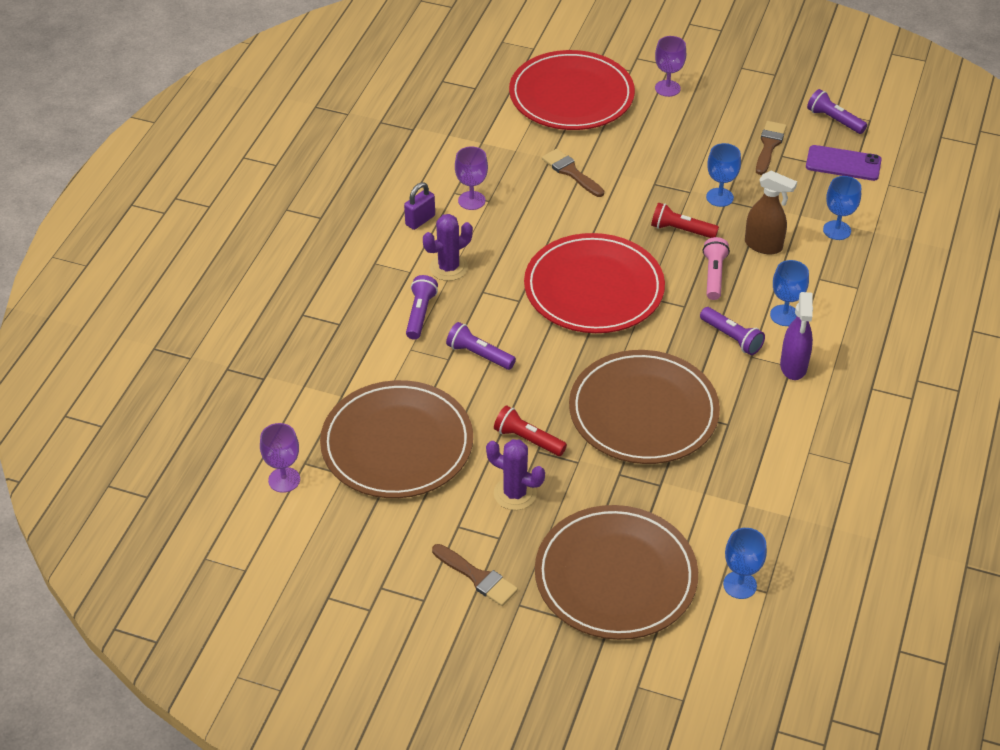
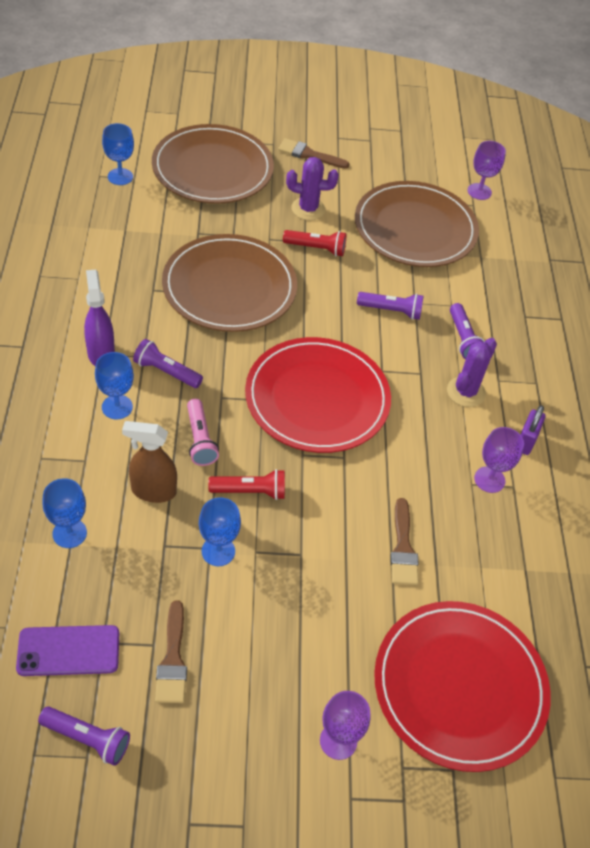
camera: 155 degrees right, 5 degrees up
(571, 172) = (403, 548): brown brush -> brown brush turned 60 degrees clockwise

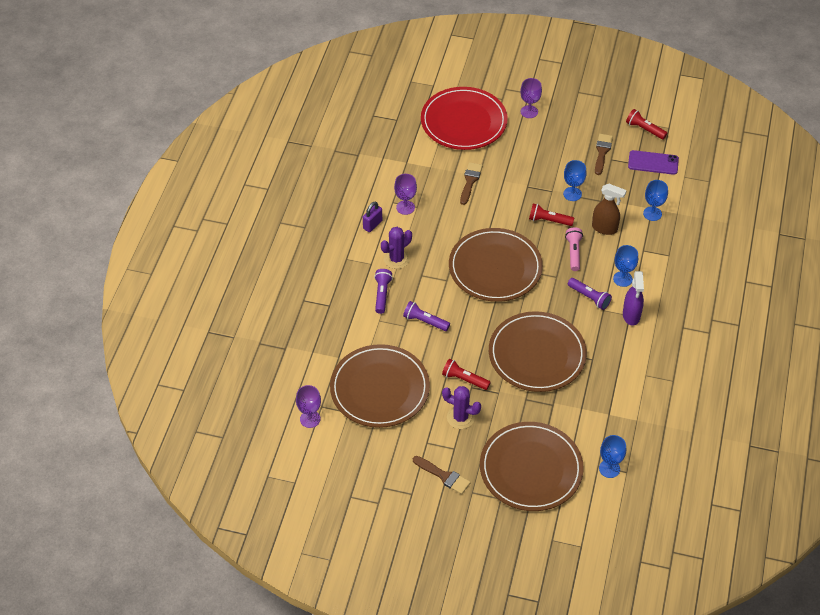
camera: 160 degrees left, 0 degrees up
(87, 739) = (644, 129): purple flashlight -> red flashlight
(317, 398) = (495, 268): red plate -> brown plate

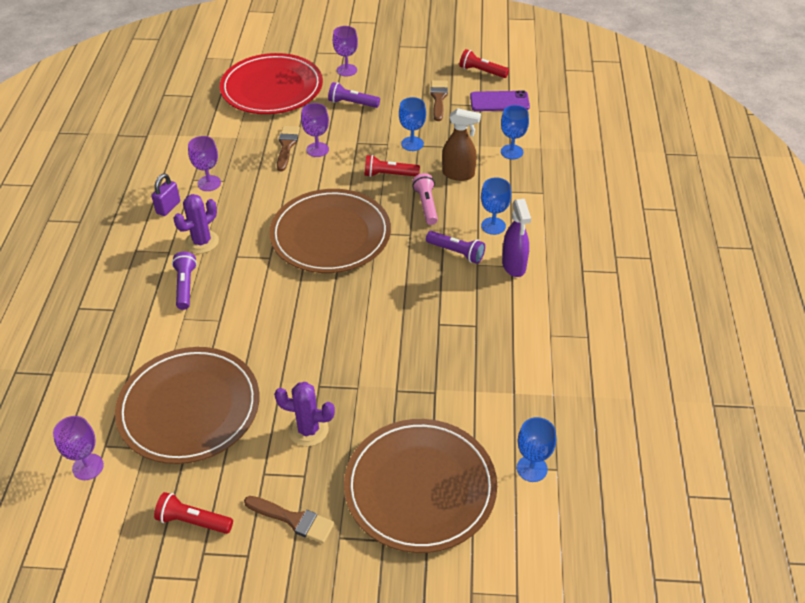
camera: 10 degrees left, 5 degrees down
(425, 321) = (245, 311): purple flashlight -> purple flashlight (352, 103)
(464, 379) = (307, 377): red flashlight -> red flashlight (193, 521)
(494, 188) = (317, 149): none -> purple goblet
(537, 354) = (401, 330): brown plate -> none

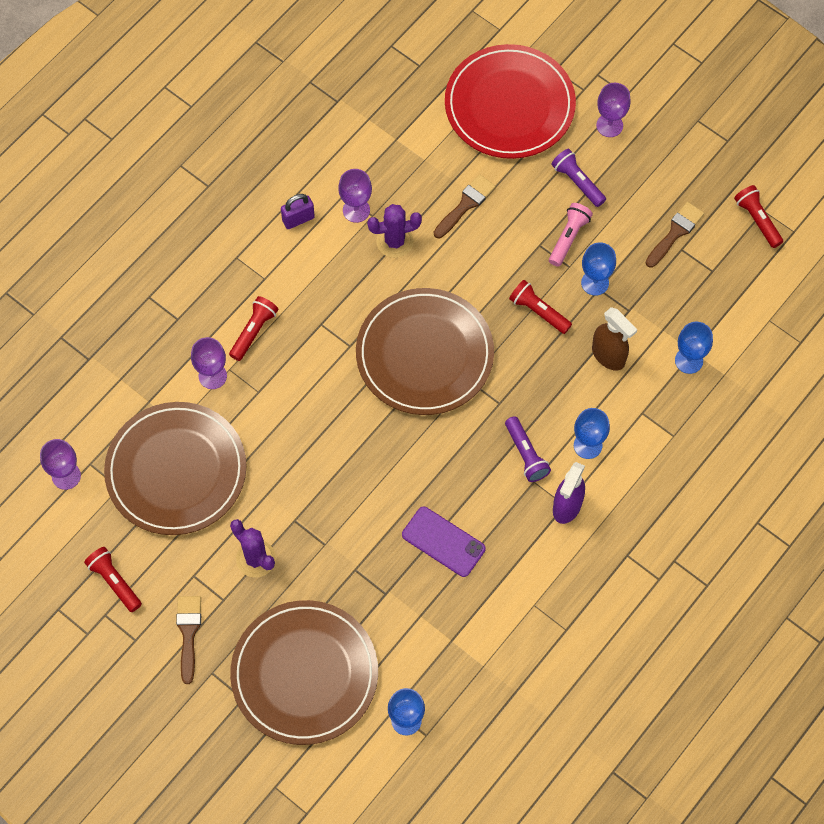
camera: 35 degrees right, 20 degrees up
(185, 286) = (254, 331): purple flashlight -> red flashlight
(202, 242) = (301, 285): purple cactus -> purple cactus (395, 241)
(293, 520) = (188, 633): brown brush -> brown brush turned 150 degrees counterclockwise
(317, 149) = (492, 230): purple goblet -> purple goblet (212, 376)
(426, 205) = (544, 376): pink flashlight -> pink flashlight (568, 238)
(499, 101) = (737, 279): purple phone -> purple phone (443, 542)

